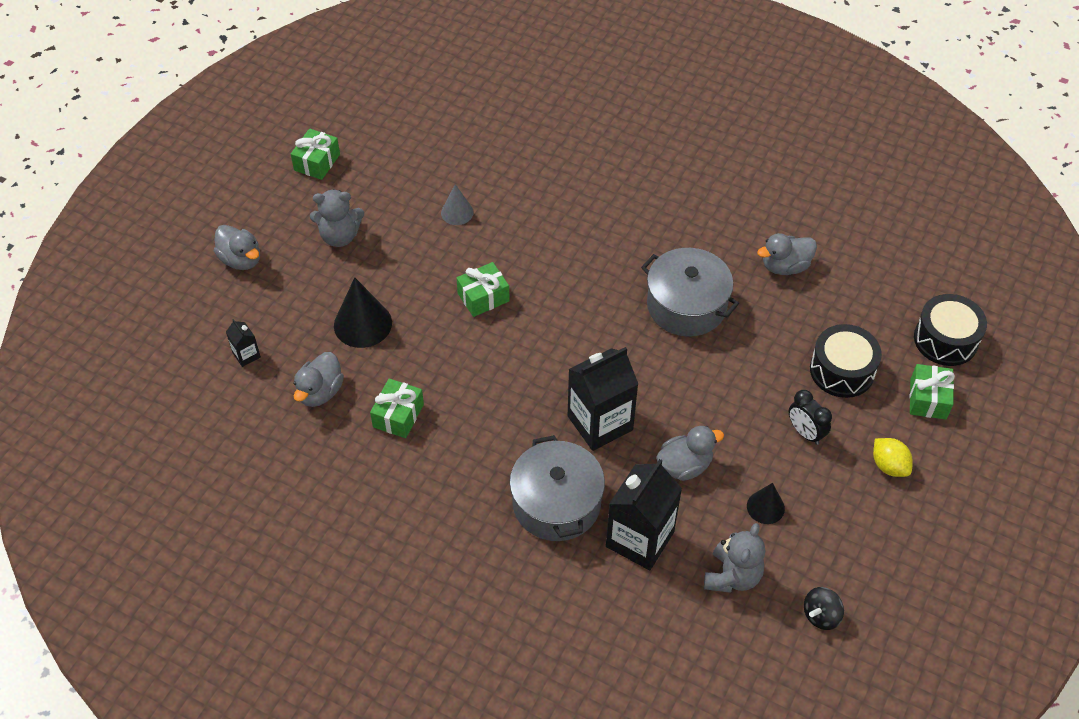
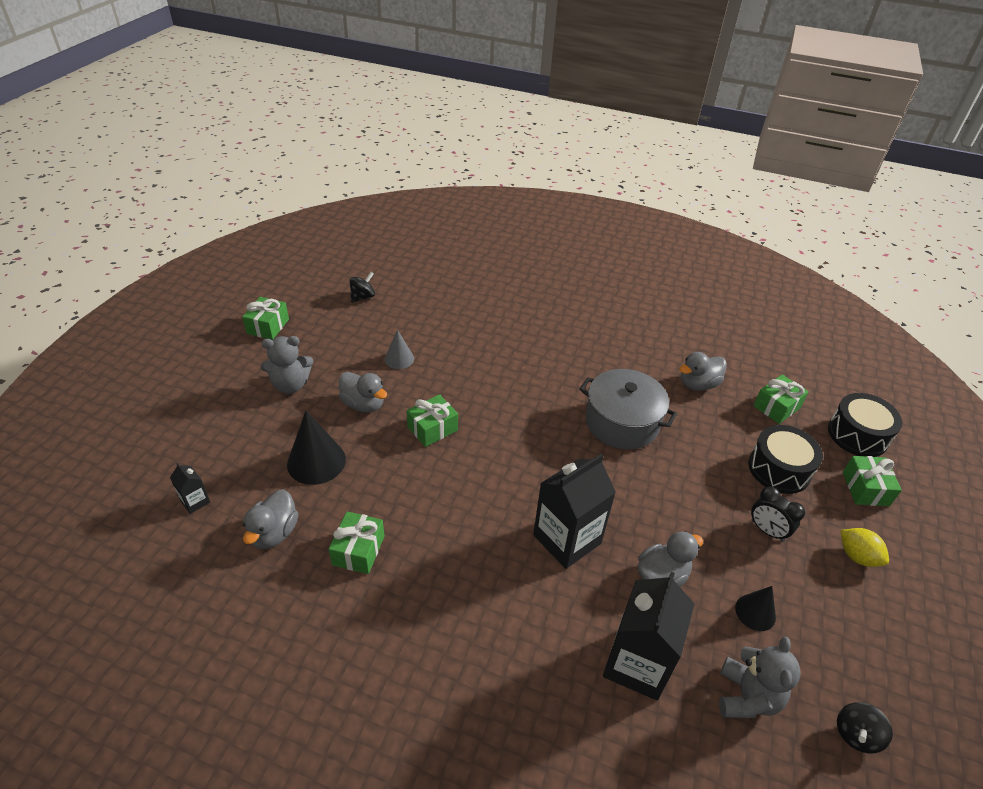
camera: 10 degrees left, 10 degrees down
(241, 260) = (193, 411): grey duck -> grey duck (364, 404)
(423, 129) = (363, 297): none -> black spinning top
(556, 503) = (539, 631): grey pot -> none
(866, 300) = (776, 407): none -> green gift

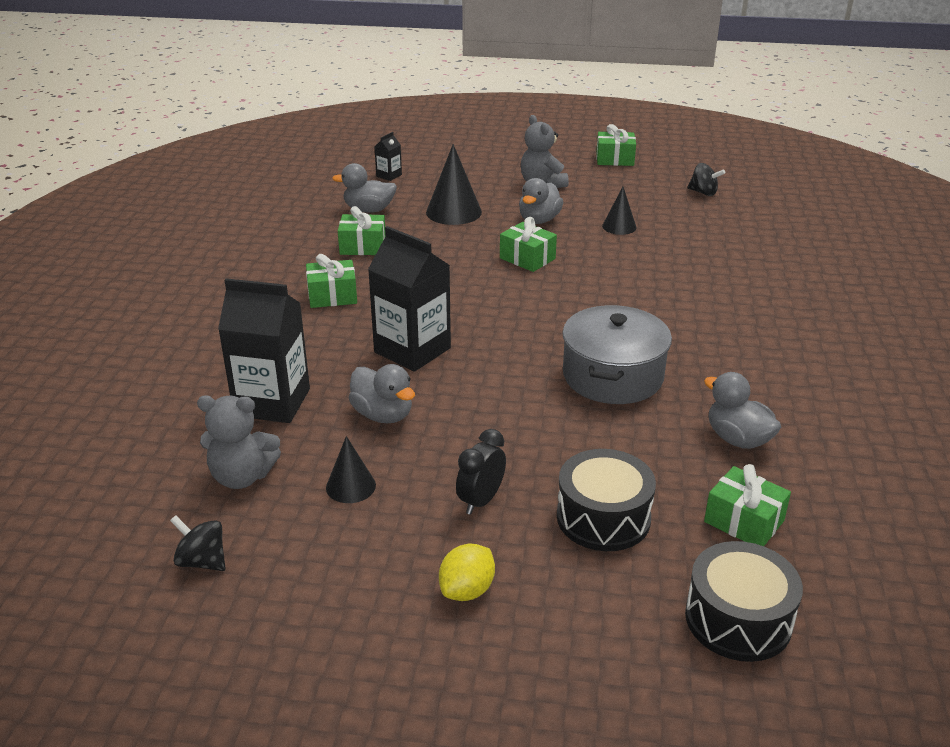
camera: 80 degrees right, 10 degrees down
(399, 359) = (619, 226): grey cone -> black cone
(865, 488) = (610, 615): green gift -> green gift (332, 296)

